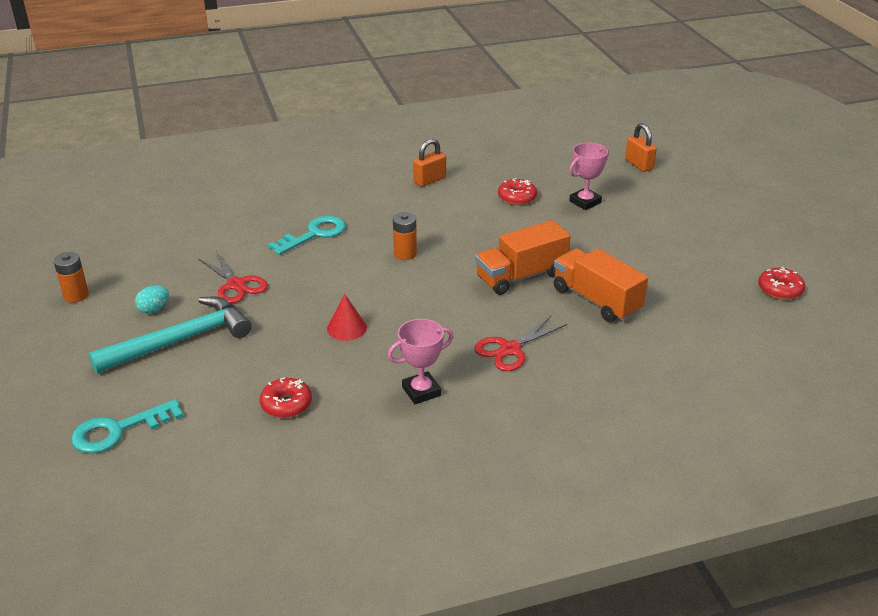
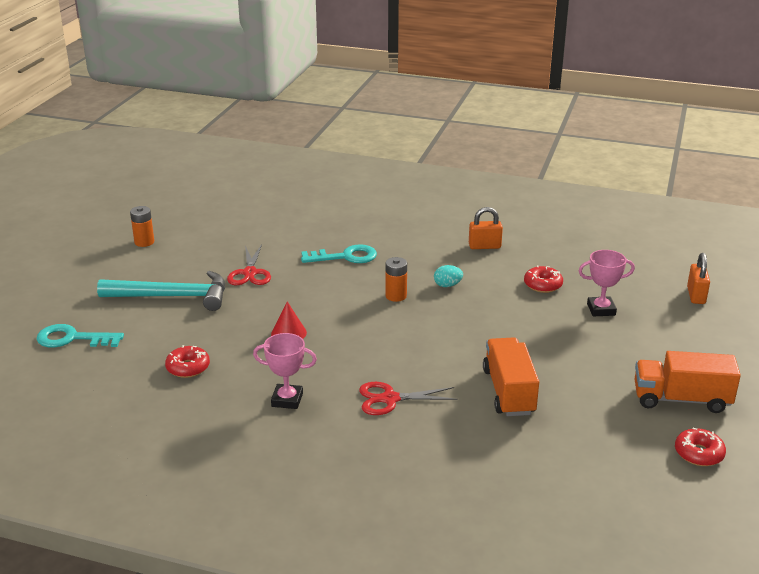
camera: 35 degrees right, 5 degrees down
(154, 309) = (179, 269): turquoise egg -> turquoise egg (447, 285)
(521, 276) = (468, 348): orange truck -> orange truck (681, 399)

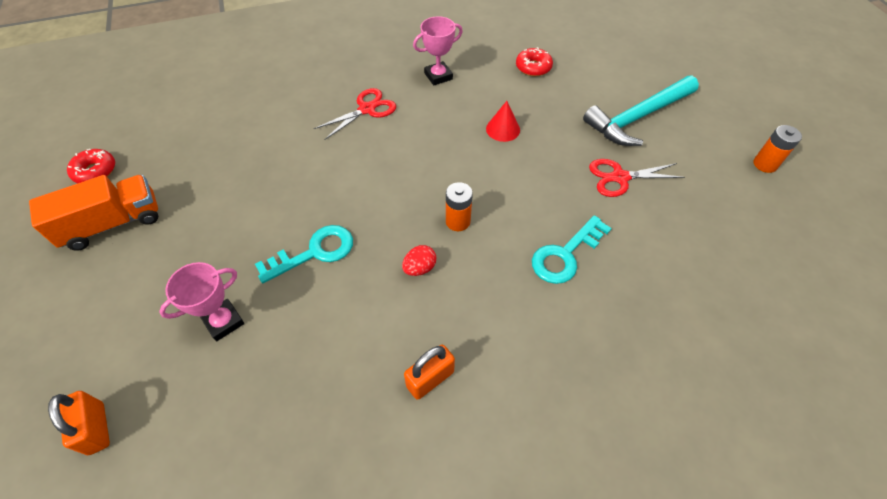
camera: 145 degrees right, 25 degrees up
(73, 339) = (639, 51): turquoise key -> turquoise key (314, 252)
(250, 273) = (620, 177): red scissors -> red scissors turned 60 degrees counterclockwise
(447, 285) = (419, 268): turquoise egg -> red egg
(509, 392) = (277, 158): orange truck -> none
(543, 285) = (312, 332): red donut -> none

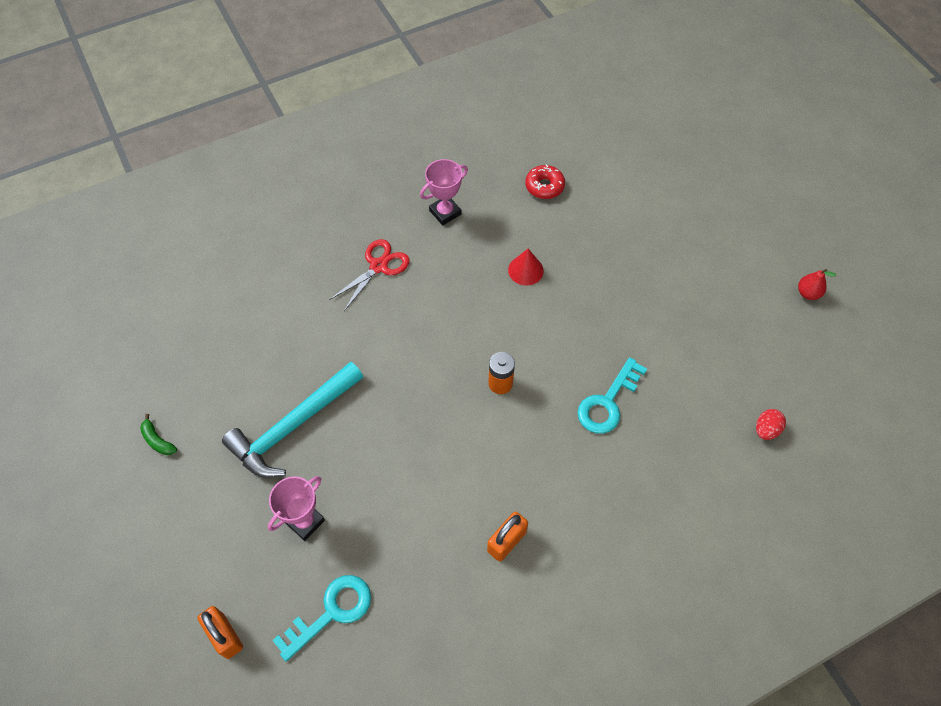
camera: 10 degrees left, 5 degrees up
(95, 171) = (114, 385): red donut -> none
(113, 223) = (157, 440): orange truck -> green banana
(314, 252) = (369, 438): turquoise key -> turquoise key (331, 612)
(419, 268) = (474, 438): red egg -> red egg (766, 430)
(620, 177) = (649, 310): red scissors -> none
(637, 117) = (660, 236): turquoise hammer -> turquoise hammer (292, 426)
(765, 164) = (787, 273): orange battery -> none
(787, 184) = (808, 293): none -> red pear

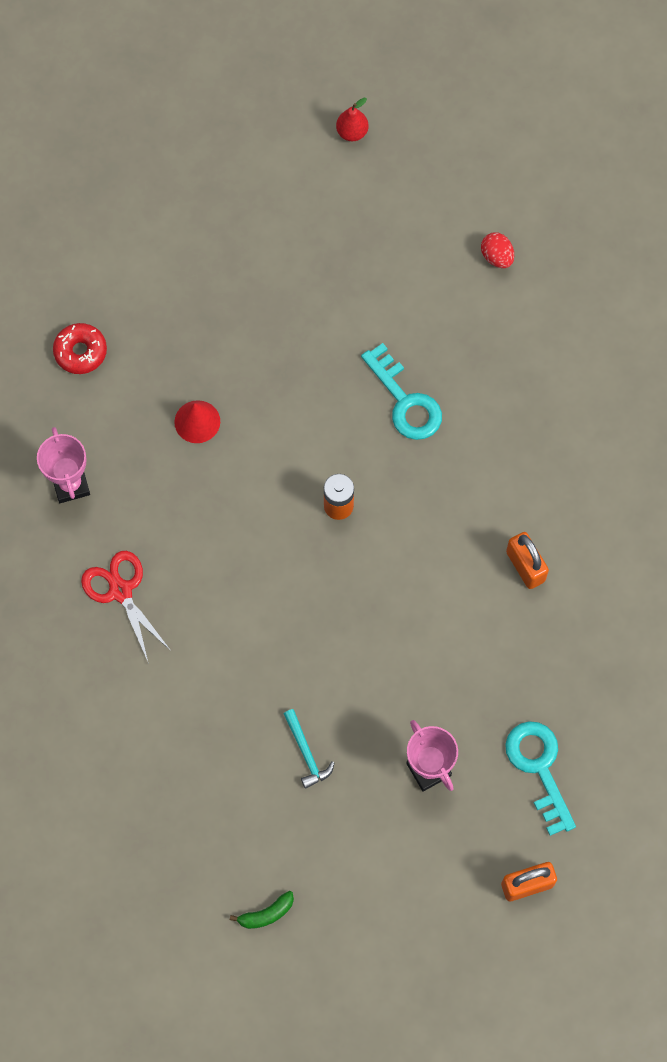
camera: 70 degrees left, 10 degrees up
(292, 426) = (306, 753): turquoise hammer -> turquoise hammer, size x0.43

